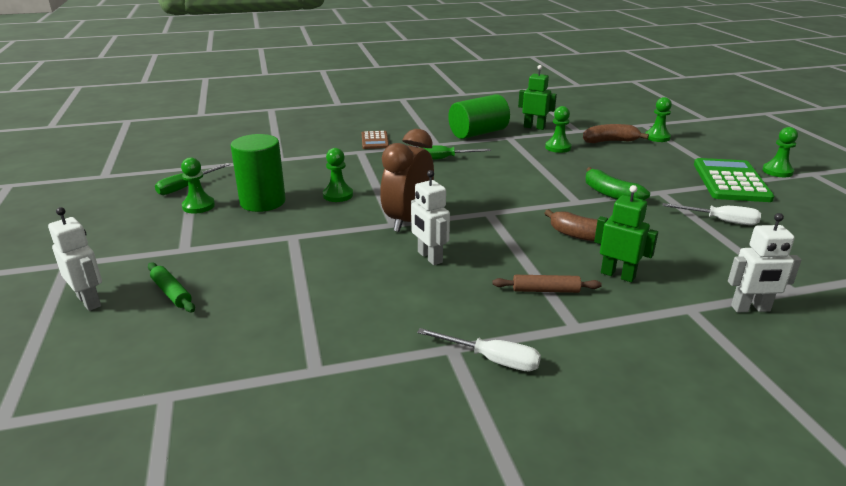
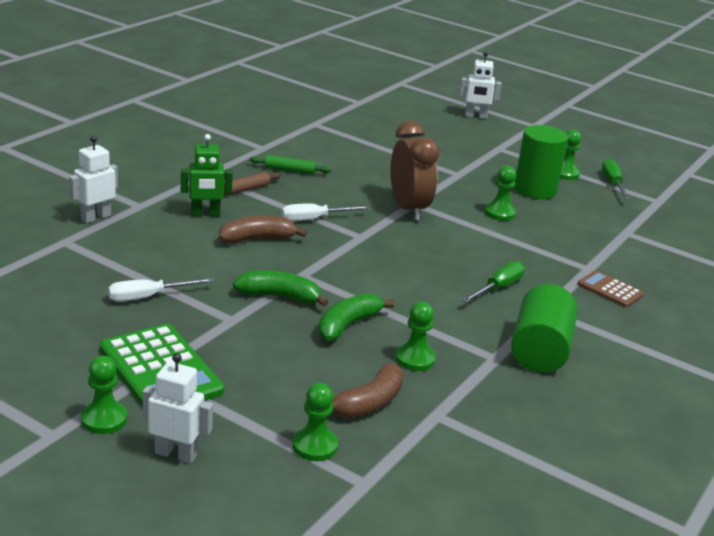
camera: 135 degrees right, 0 degrees up
(171, 293) = (448, 129): green rolling pin -> green rolling pin (290, 170)
(429, 257) = (348, 187): white robot -> white robot (176, 454)
(492, 360) = (235, 148): white screwdriver -> white screwdriver (314, 219)
(534, 127) = (499, 397): green robot -> none
(579, 169) = (347, 325): none -> green banana

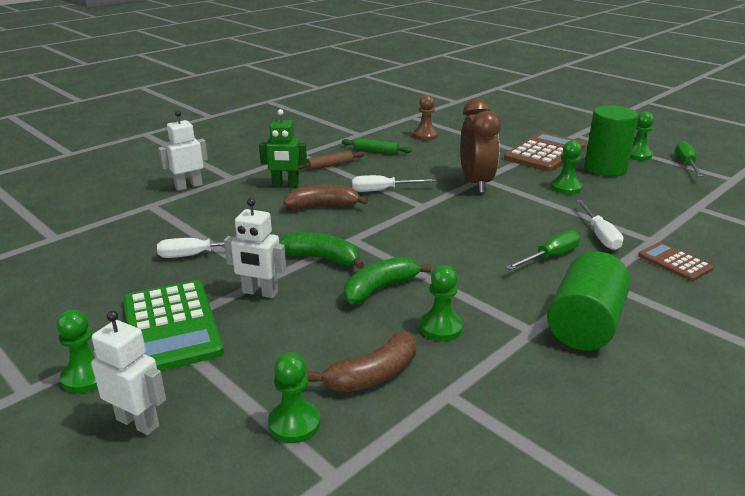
camera: 15 degrees right, 0 degrees up
(338, 150) = (425, 136): none -> brown pawn
(471, 172) = (544, 153): none -> brown calculator
(475, 116) = (559, 111): white robot -> white robot (260, 293)
(540, 265) = (600, 235): none -> white screwdriver

